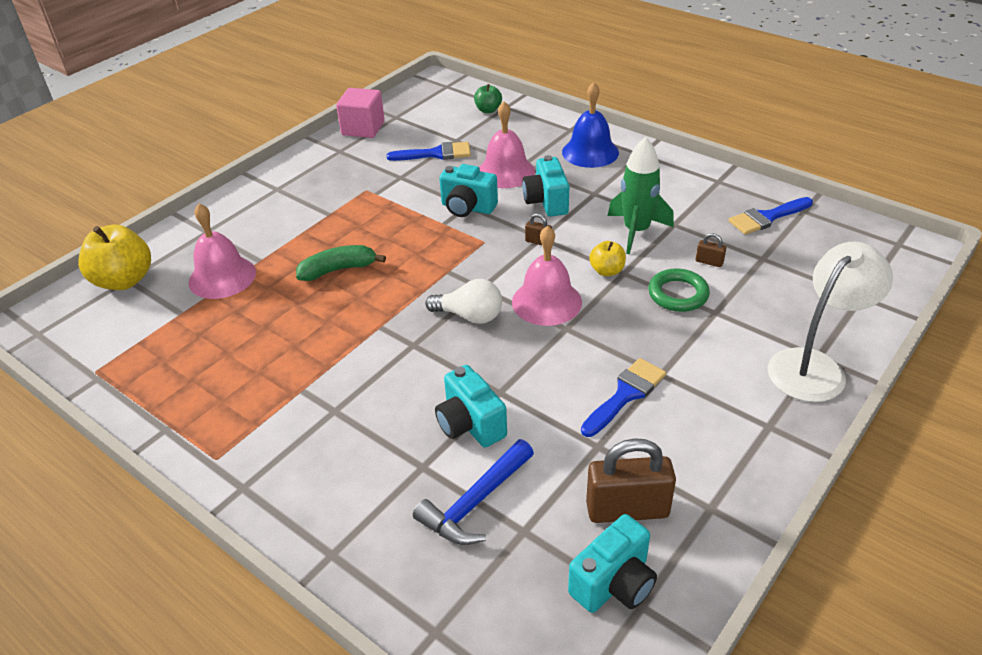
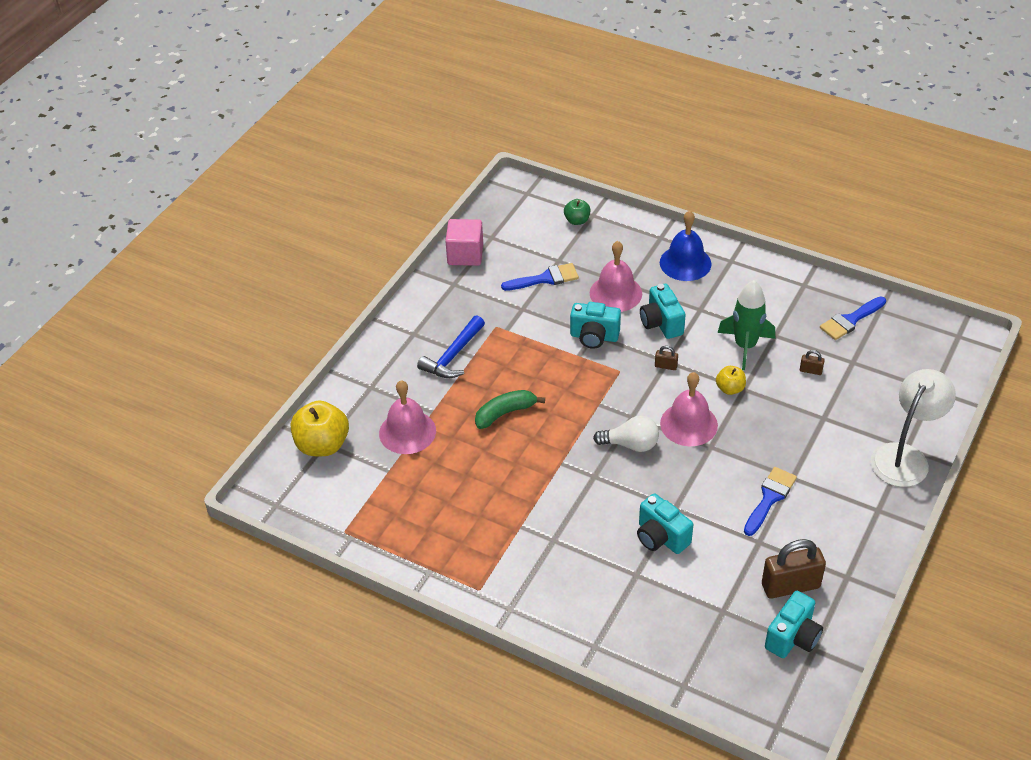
camera: 10 degrees left, 5 degrees up
(475, 502) = (683, 595): blue hammer -> blue hammer (453, 356)
(678, 294) = (791, 405): green ring -> none

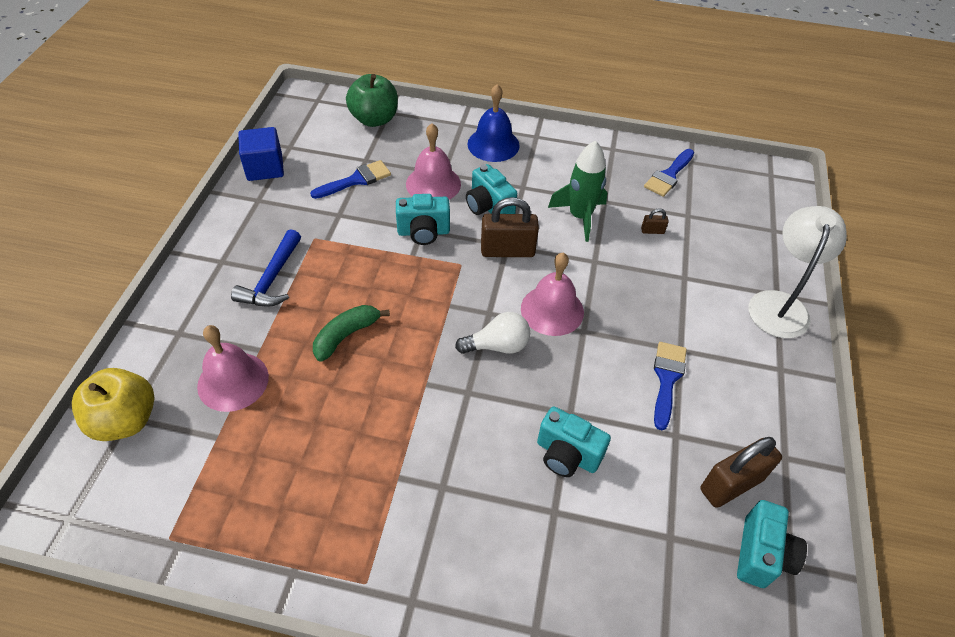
camera: 20 degrees left, 5 degrees up
(465, 254) = (265, 168): pink cube -> blue cube
(577, 220) = (374, 119): green apple -> green apple, size x1.87
(666, 366) = (507, 251): brown padlock -> brown padlock, size x2.25
(730, 389) = (581, 263): yellow apple -> none

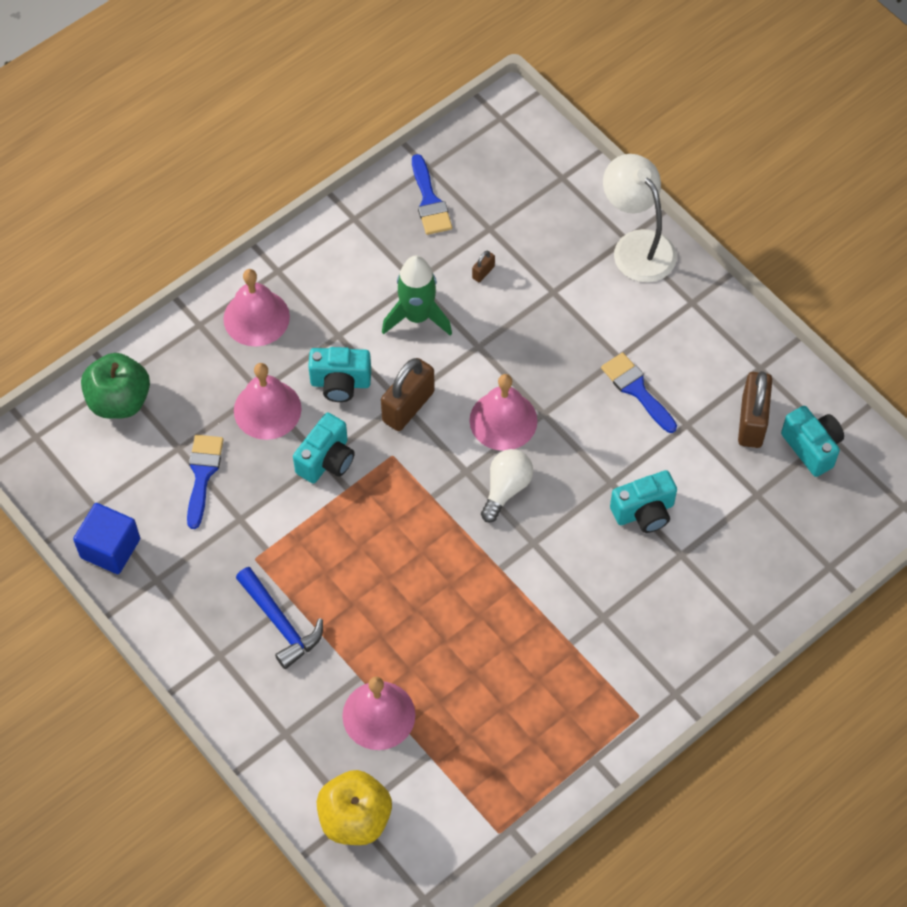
camera: 50 degrees left, 10 degrees up
(346, 335) = (400, 599): green banana -> none
(493, 144) = (256, 317): blue bell -> pink bell

